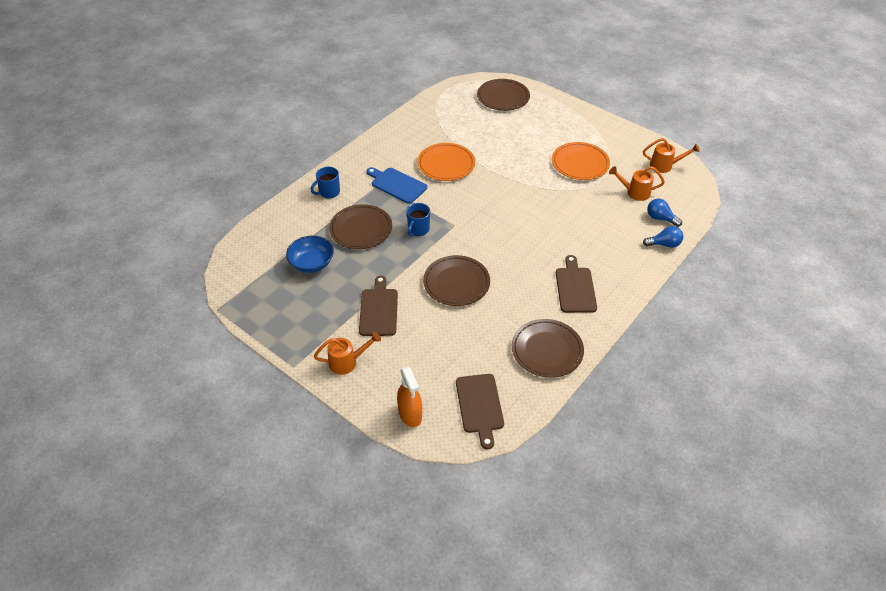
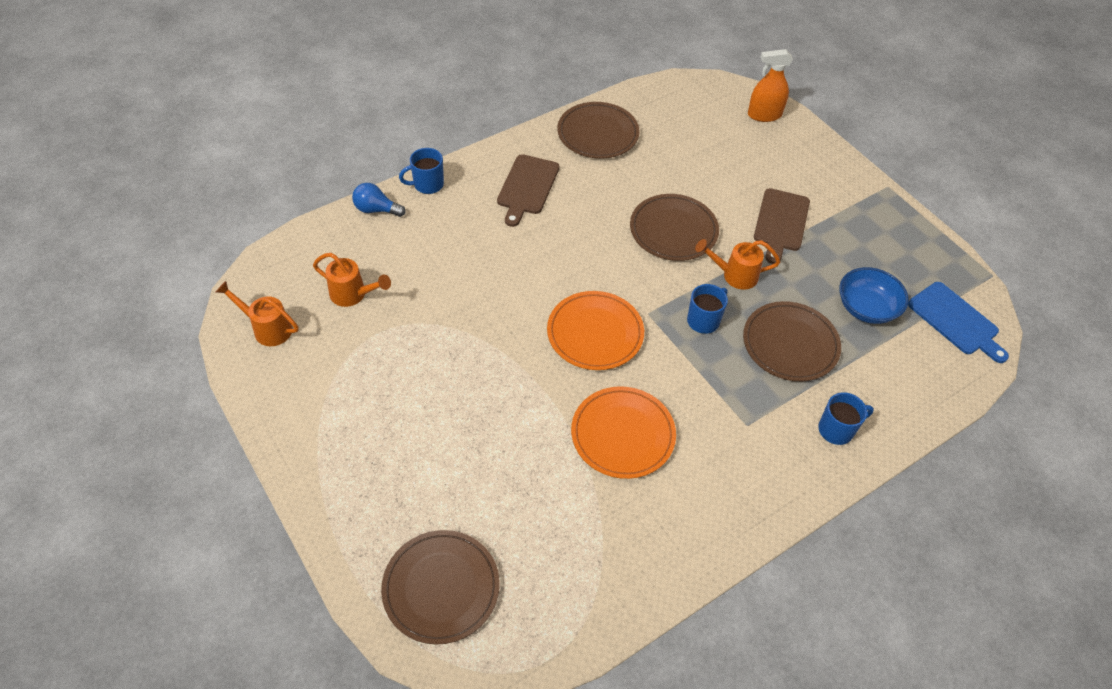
camera: 165 degrees left, 5 degrees up
(347, 362) = (825, 176): orange watering can -> orange watering can (734, 275)
(397, 184) = (718, 414): blue cutting board -> blue cutting board (956, 321)
(410, 414) = (764, 115): orange spray bottle -> orange spray bottle turned 90 degrees counterclockwise
(480, 406) = (691, 104): brown cutting board -> none
(580, 163) = (397, 371): orange plate -> orange plate (595, 333)
(645, 271) = (427, 184): none -> blue mug
(660, 218) = (350, 245): blue light bulb -> none

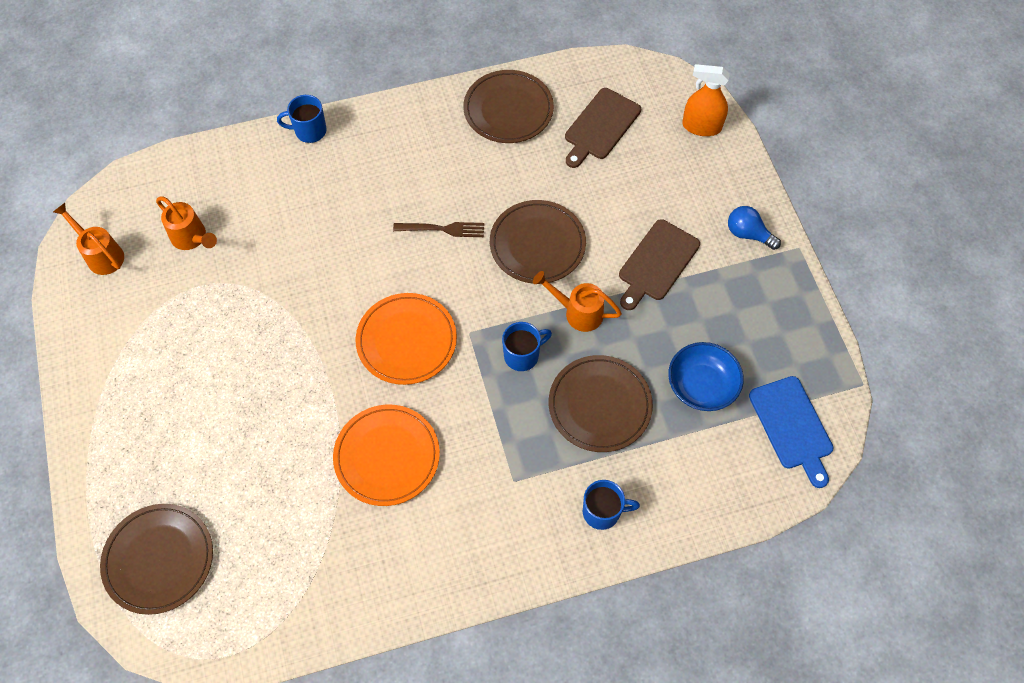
camera: 20 degrees right, 10 degrees up
(376, 209) = (249, 148): blue light bulb -> blue light bulb (748, 234)
(527, 187) = (408, 157): brown cutting board -> brown cutting board (600, 126)
(585, 236) = (442, 229): none -> brown fork

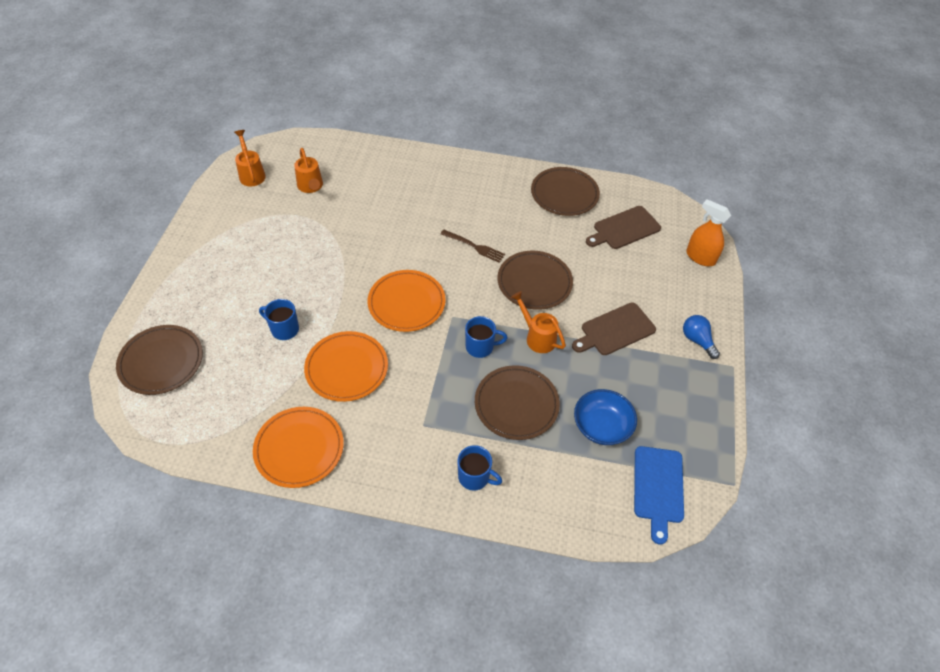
camera: 25 degrees right, 10 degrees down
(309, 131) = (424, 156): blue mug -> blue mug (284, 329)
(393, 579) = (299, 448): none -> orange plate

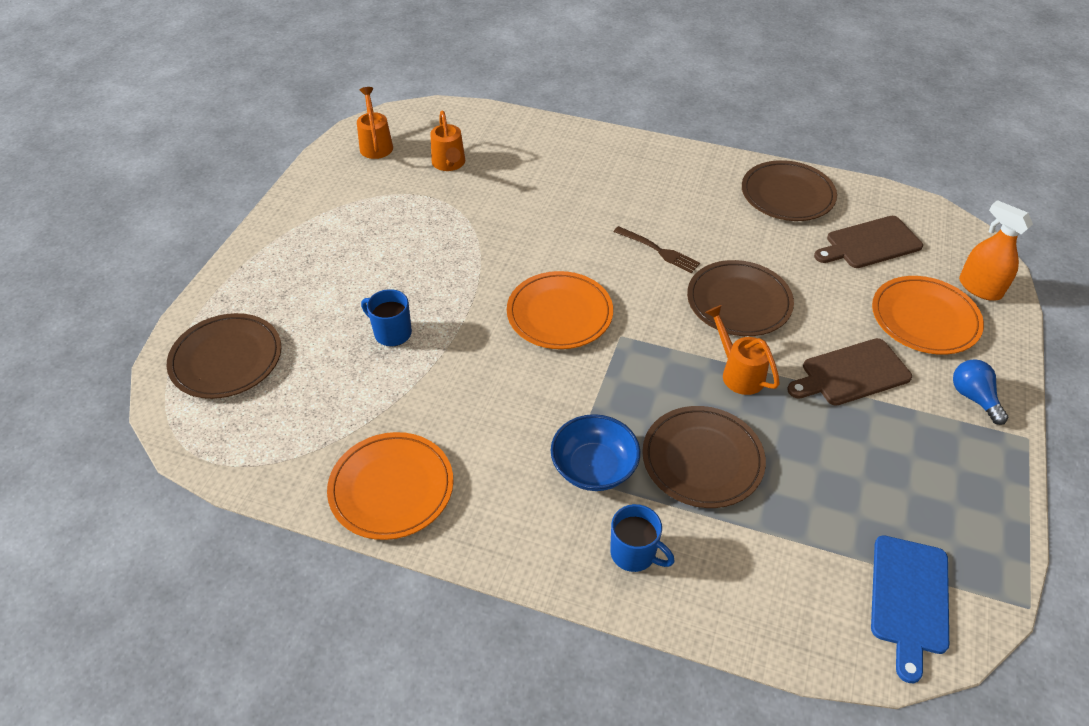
camera: 10 degrees right, 5 degrees down
(346, 368) = (469, 389): orange plate -> orange plate (924, 318)
(480, 347) = (657, 379): blue mug -> none
(601, 426) = (826, 502): blue bowl -> blue bowl (594, 467)

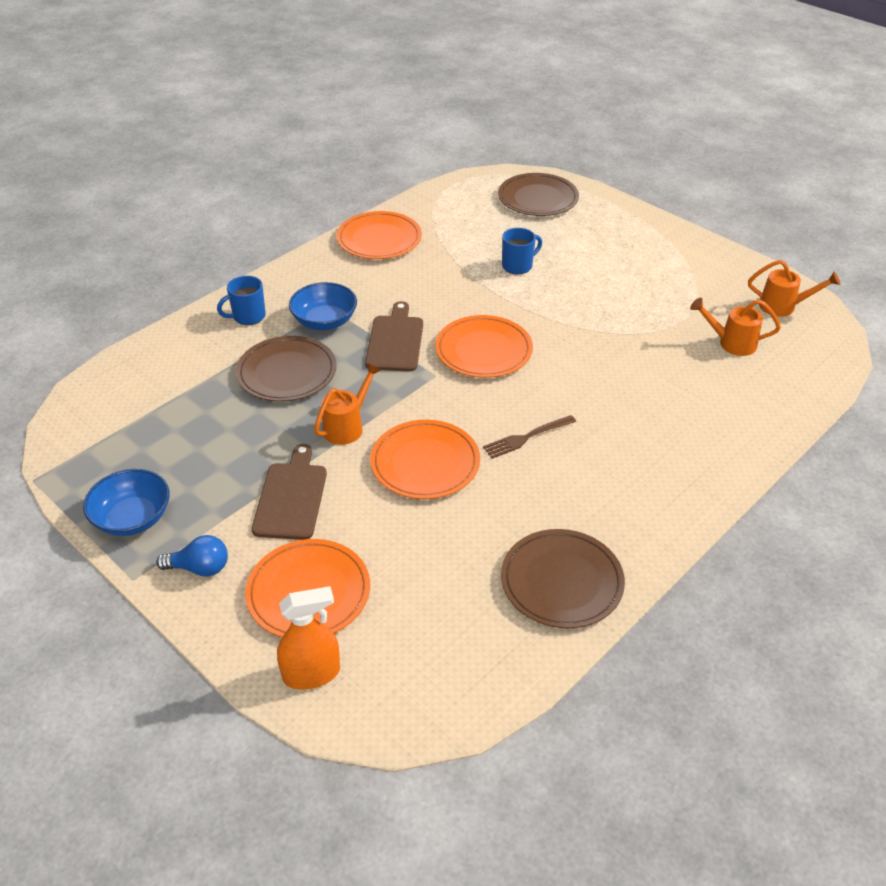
camera: 115 degrees right, 5 degrees down
(738, 373) = (347, 426): orange watering can -> orange watering can turned 45 degrees counterclockwise
(739, 302) = (425, 463): brown plate -> orange plate
(870, 243) = (439, 613): brown cutting board -> brown cutting board (395, 341)
(909, 599) = (100, 422): blue cutting board -> none
(980, 480) = (133, 518): none -> blue bowl

